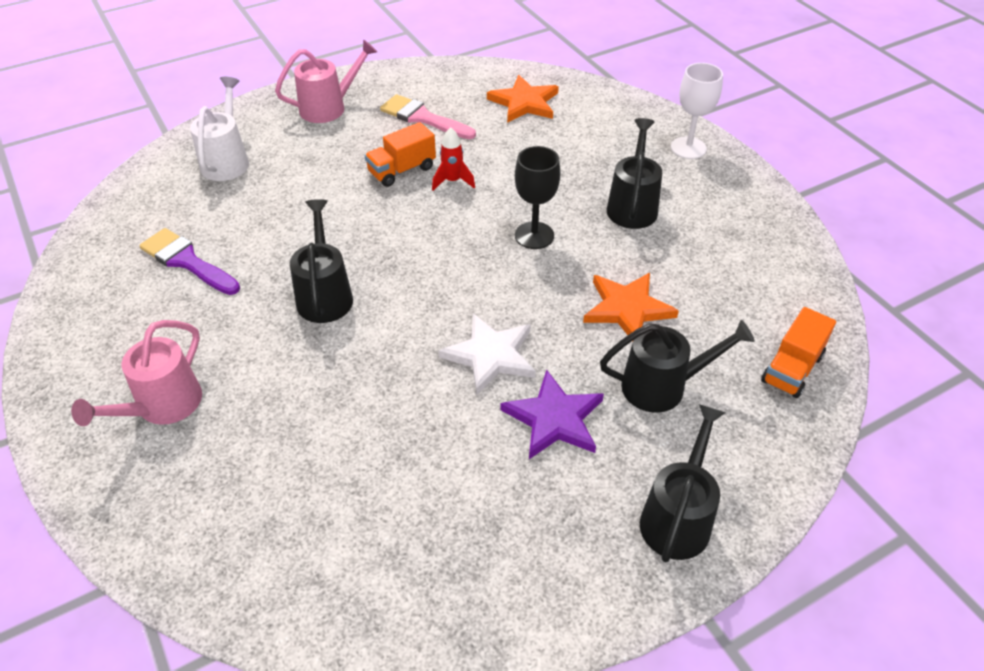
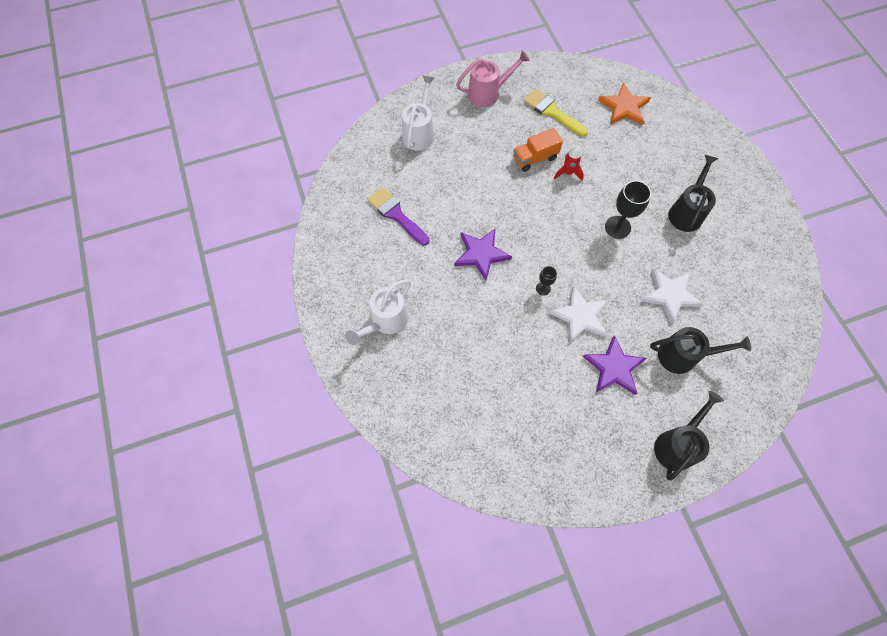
camera: 10 degrees right, 20 degrees up
(162, 407) = (385, 322): pink watering can -> white watering can
(324, 294) = (481, 254): black watering can -> purple star
(423, 118) = (552, 112): pink brush -> yellow brush
(427, 326) = (543, 288): none -> black goblet
(627, 308) = (670, 295): orange star -> white star
(688, 148) = (733, 166): white goblet -> none
(792, 369) = (766, 356): orange truck -> none

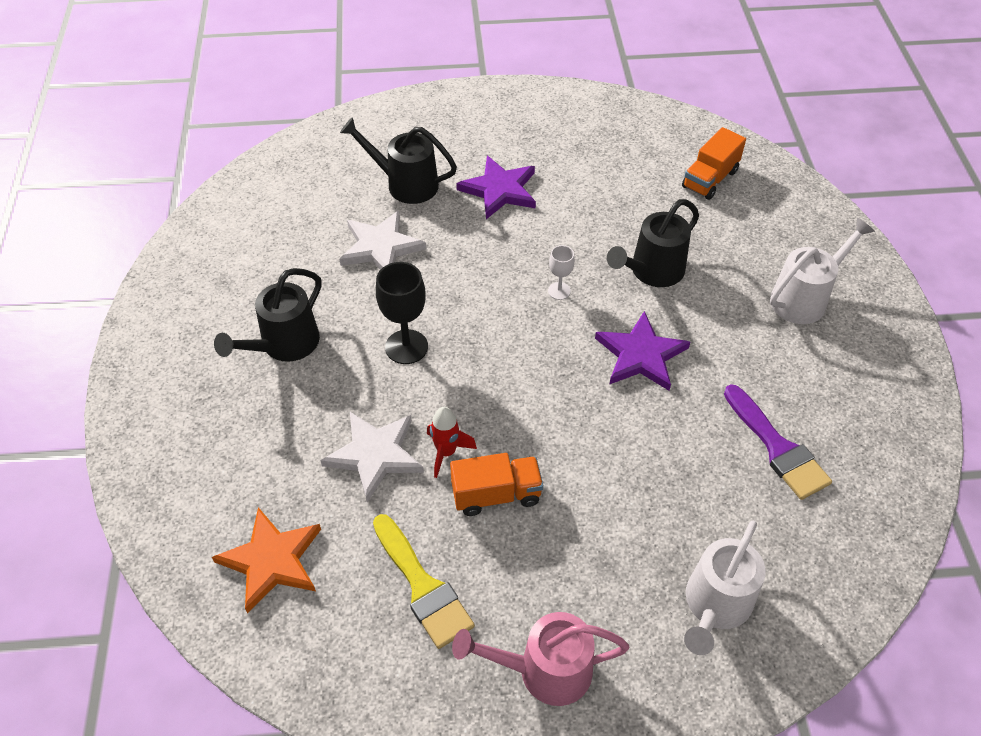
camera: 165 degrees left, 15 degrees down
(463, 420) = (710, 179): none -> orange truck
(543, 288) = (559, 291): black goblet -> white goblet
(580, 316) = (519, 248): white star -> white star (375, 455)
(677, 444) = (461, 116): black watering can -> black watering can (651, 272)

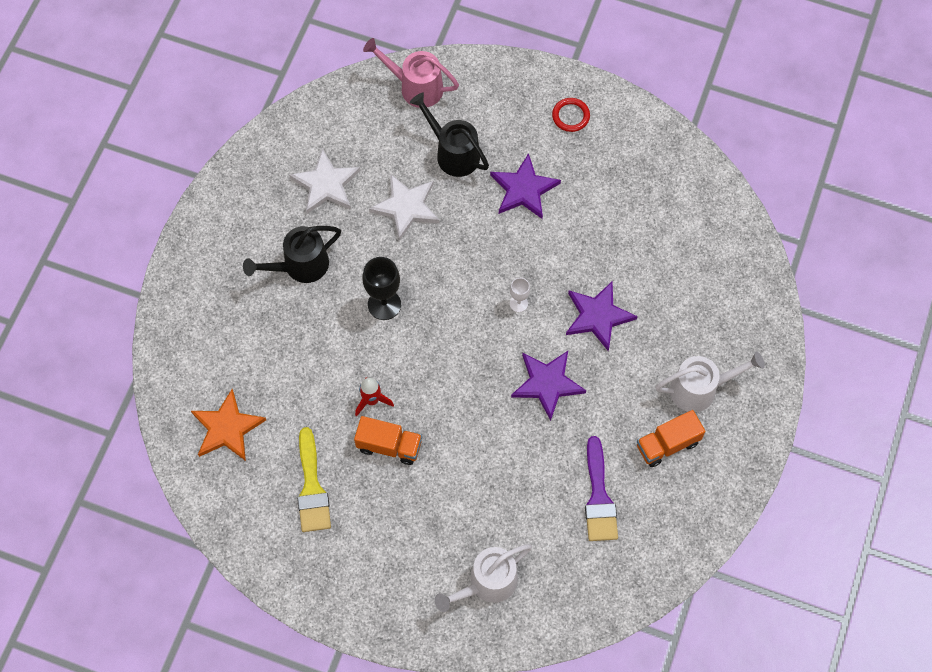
camera: 25 degrees right, 15 degrees up
(375, 455) = (324, 381): white star -> white star (326, 184)
(509, 117) = (570, 116): none -> red ring
(543, 671) = (358, 574): pink watering can -> pink watering can (415, 87)
(651, 272) = (598, 316): black watering can -> purple star
(710, 179) = (699, 248): orange truck -> orange truck (667, 444)

